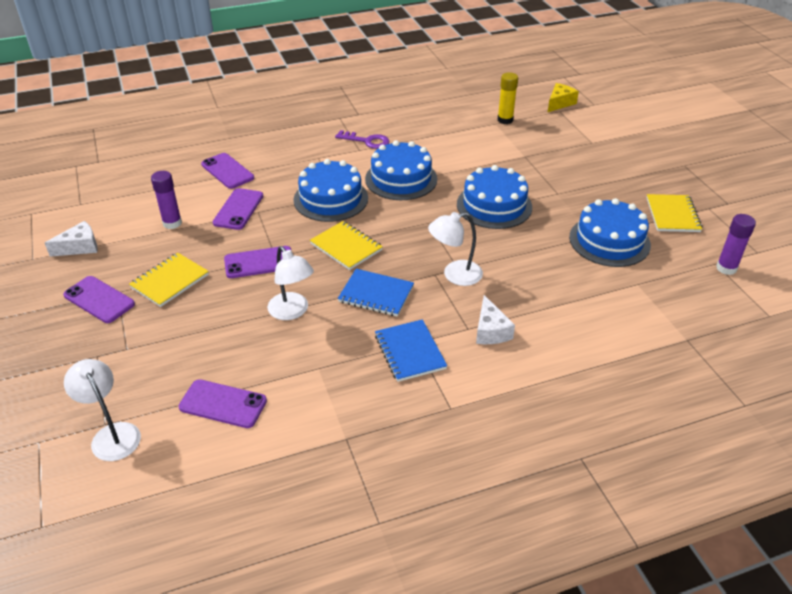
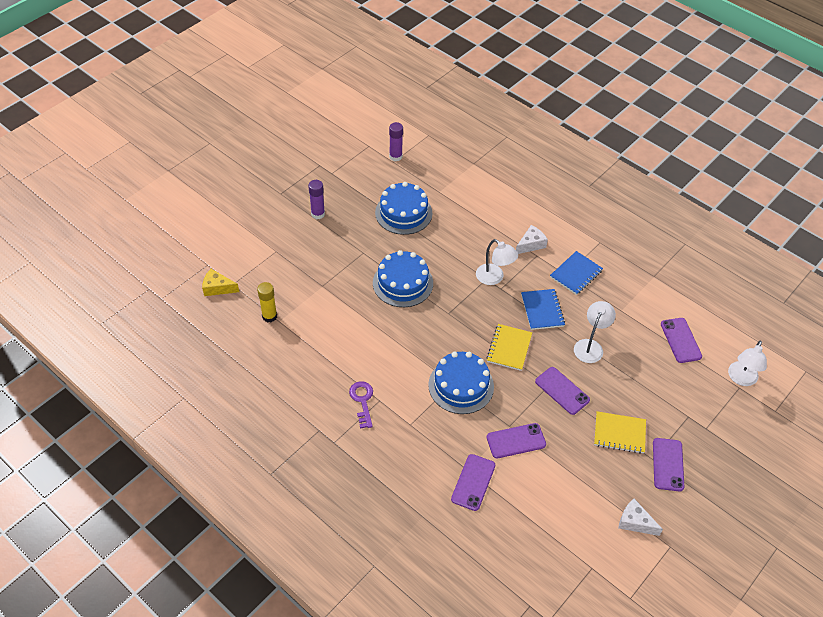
camera: 120 degrees left, 10 degrees up
(172, 223) = (563, 476): purple glue stick -> purple glue stick (318, 214)
(401, 179) = (404, 352): blue cake -> none
(672, 215) = (352, 188): yellow notebook -> none

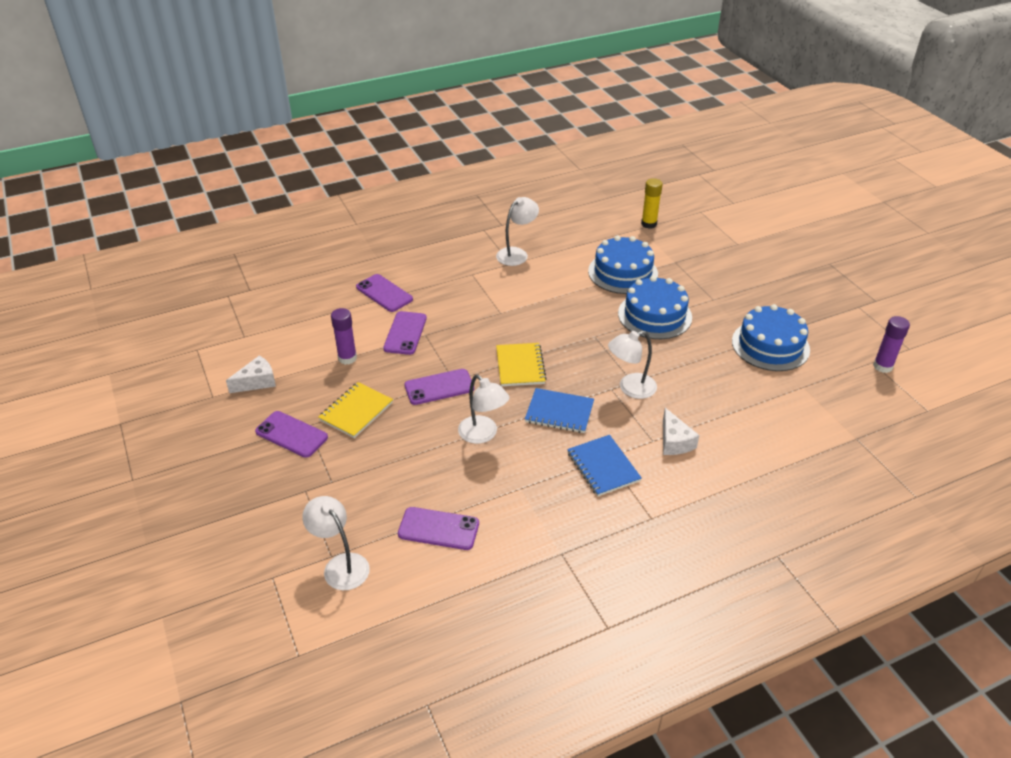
camera: 115 degrees right, 10 degrees down
(217, 288) = (699, 203): yellow cheese -> none
(318, 214) = (787, 281): purple glue stick -> purple glue stick (347, 358)
(362, 401) = (517, 254): purple key -> white lamp
(461, 385) = (494, 317): blue cake -> blue cake (623, 272)
(509, 348) = (520, 366): yellow notebook -> yellow notebook turned 45 degrees clockwise

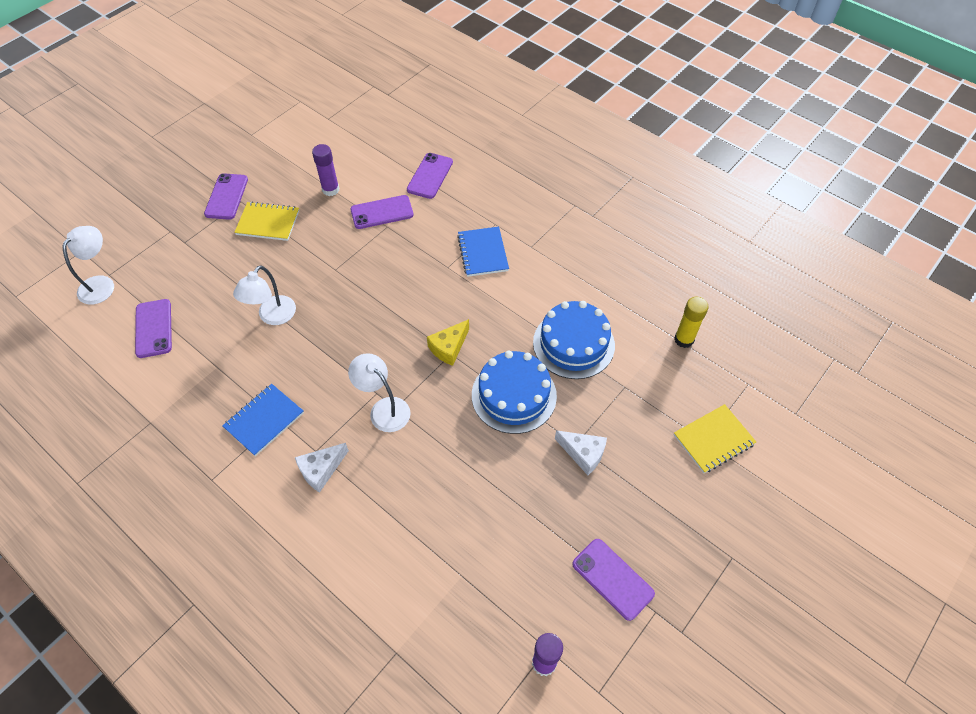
camera: 65 degrees right, 15 degrees up
(257, 382) = (278, 150): white cheese -> white cheese (583, 454)
(439, 387) = (321, 263): purple phone -> purple phone (612, 579)
(517, 254) = (550, 245): white lamp -> none
(520, 366) = (376, 310): yellow notebook -> yellow notebook (713, 440)
(559, 412) = (324, 362): blue notebook -> blue notebook (482, 253)
(588, 335) = (449, 347): none -> yellow cheese
(770, 345) = (520, 524): blue cake -> none

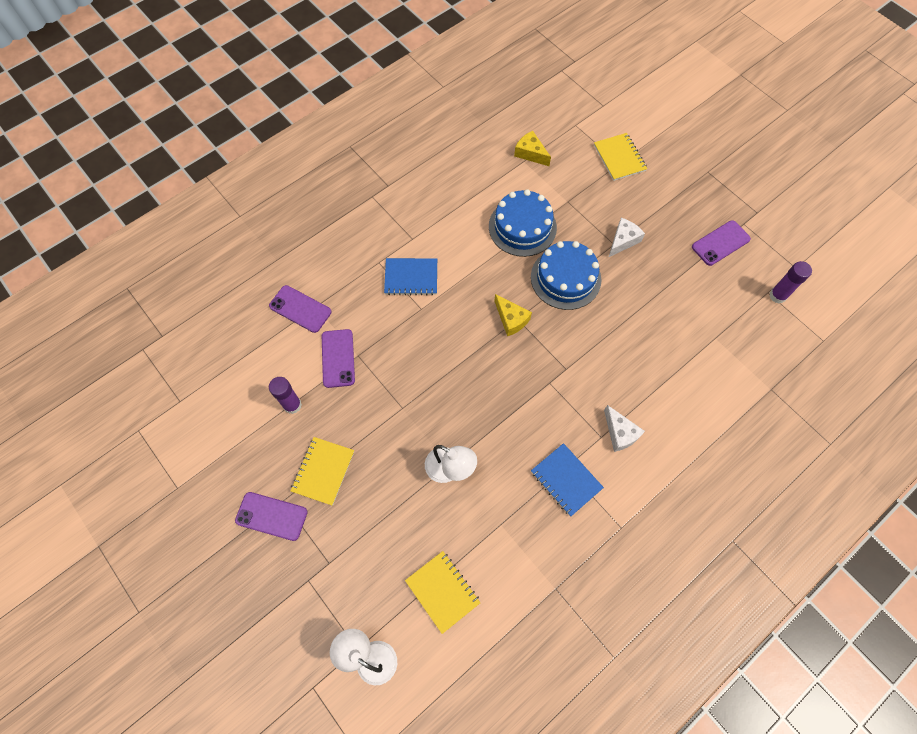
camera: 80 degrees left, 10 degrees up
(153, 328) = (442, 591): purple phone -> yellow notebook
(384, 409) = (566, 378): white lamp -> none
(684, 339) = (530, 153): yellow glue stick -> yellow cheese

